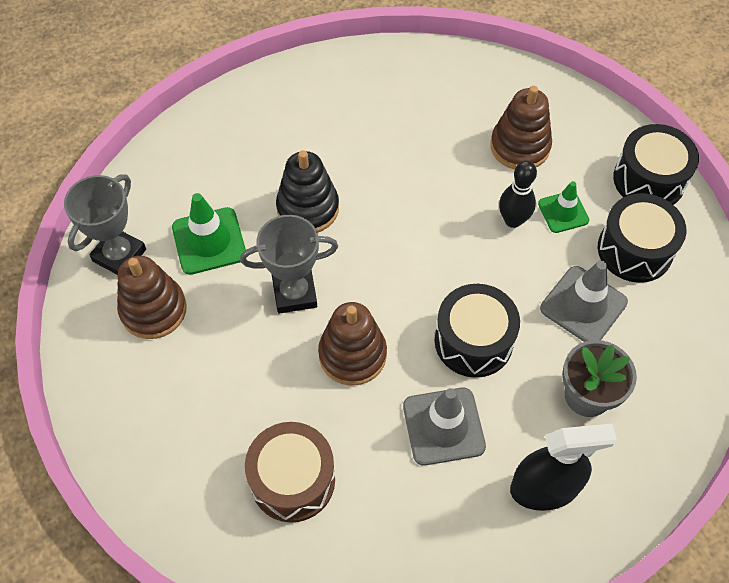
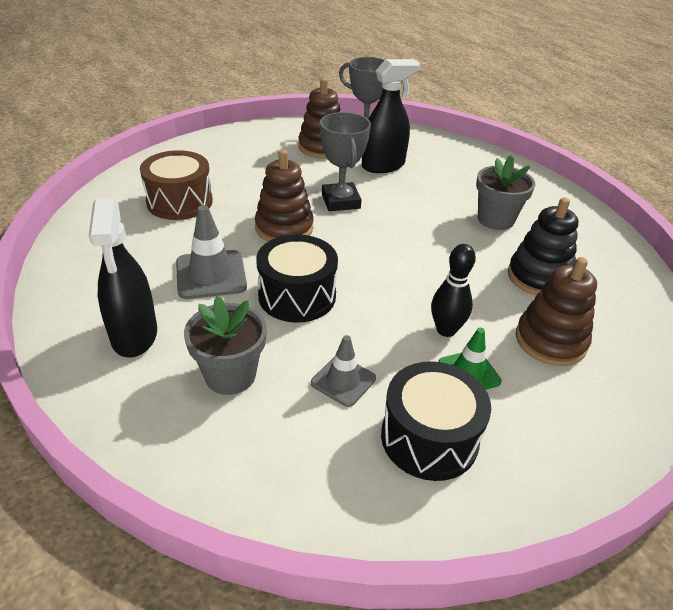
camera: 85 degrees right, 20 degrees down
(209, 241) = (383, 165): green traffic cone -> black spray bottle
(308, 208) = (425, 207): black stacking toy -> black stacking toy (538, 277)
(334, 147) = (495, 219): none -> grey flower pot
(583, 305) = (343, 381): grey traffic cone -> grey traffic cone, size x0.64
(649, 180) = (549, 466): black drum -> none

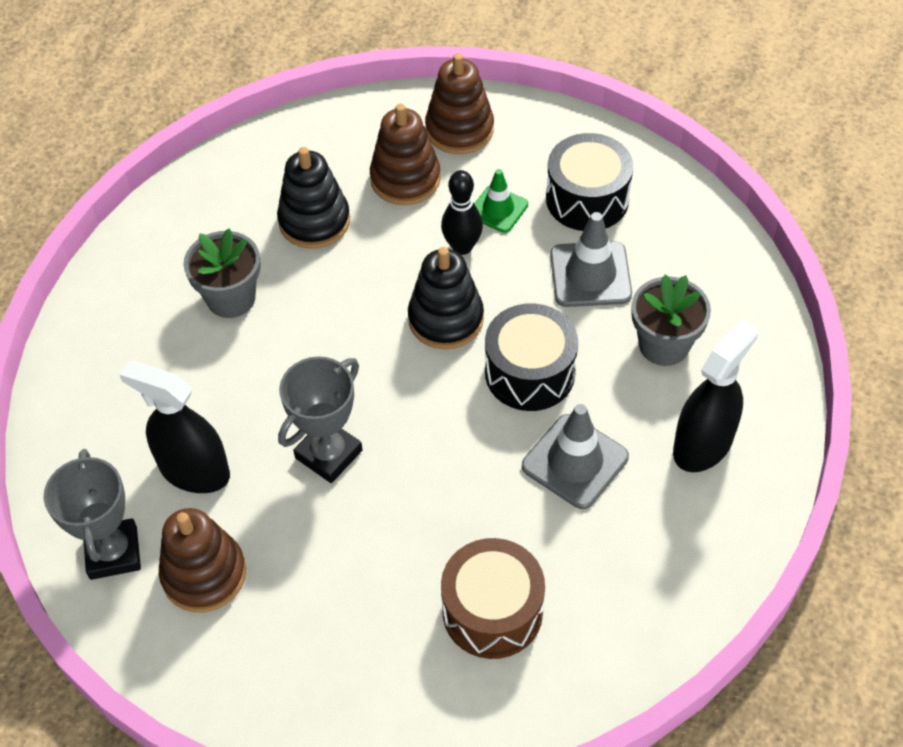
camera: 125 degrees left, 15 degrees up
(284, 228) = (437, 465): brown stacking toy -> brown stacking toy (459, 129)
(343, 381) = (590, 275): grey traffic cone -> grey traffic cone, size x1.55
(385, 286) = (446, 319): none -> black stacking toy

